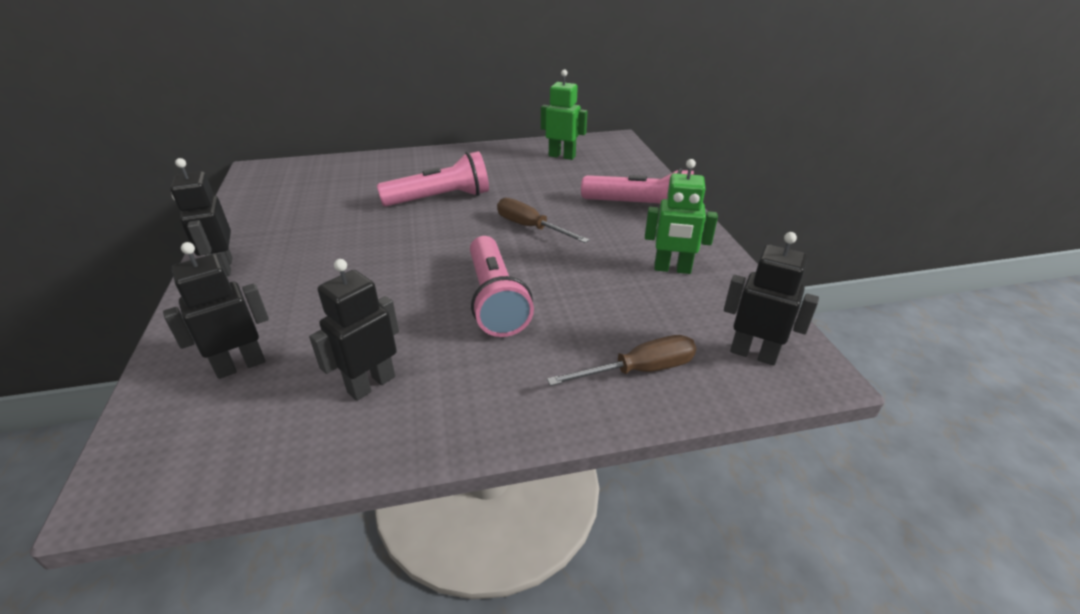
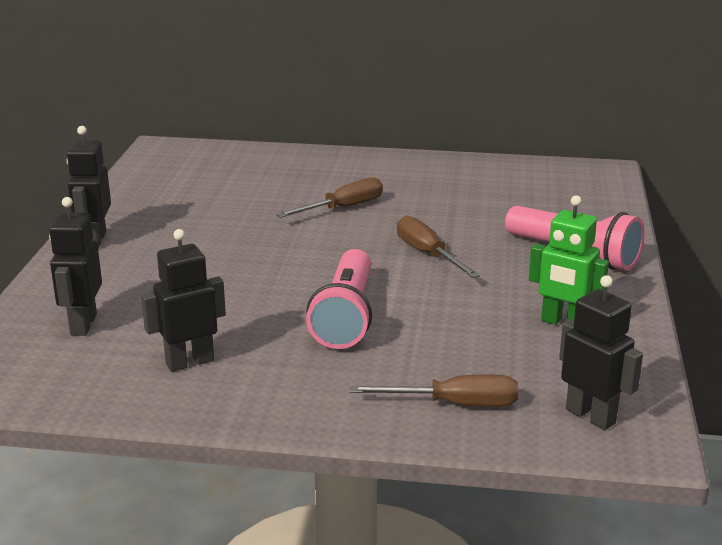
camera: 20 degrees right, 10 degrees down
(240, 365) = (83, 324): black robot -> black robot turned 75 degrees counterclockwise
(440, 198) = (343, 208): pink flashlight -> brown screwdriver
(562, 156) = (518, 181): green robot -> none

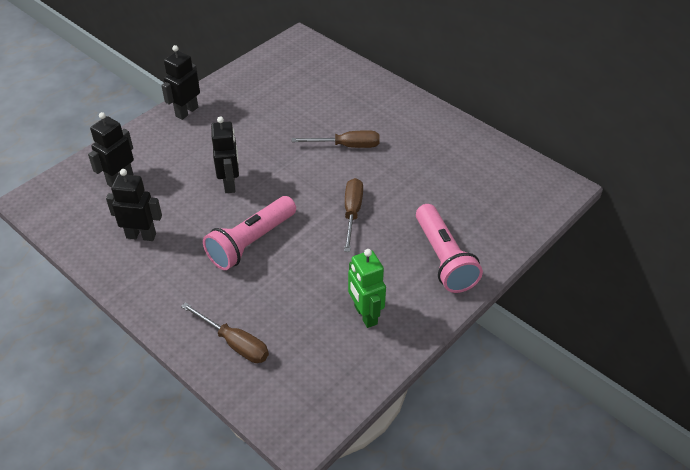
camera: 35 degrees right, 20 degrees up
(591, 416) = (295, 396): black robot -> black robot (230, 184)

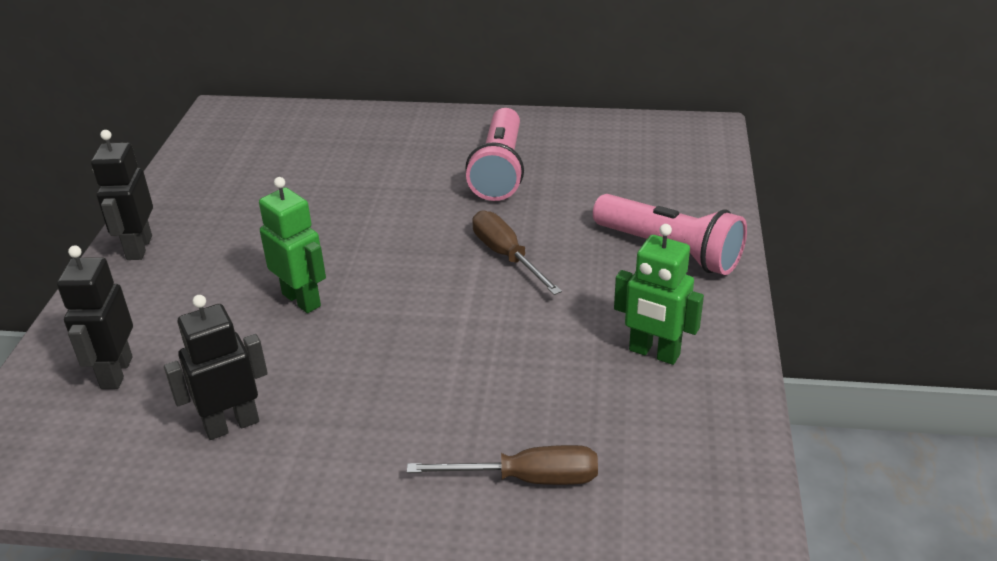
camera: 35 degrees left, 10 degrees down
(230, 184) = (302, 300): black robot -> green robot
(251, 242) = (411, 350): pink flashlight -> pink flashlight (499, 170)
(347, 146) = (416, 192): brown screwdriver -> none

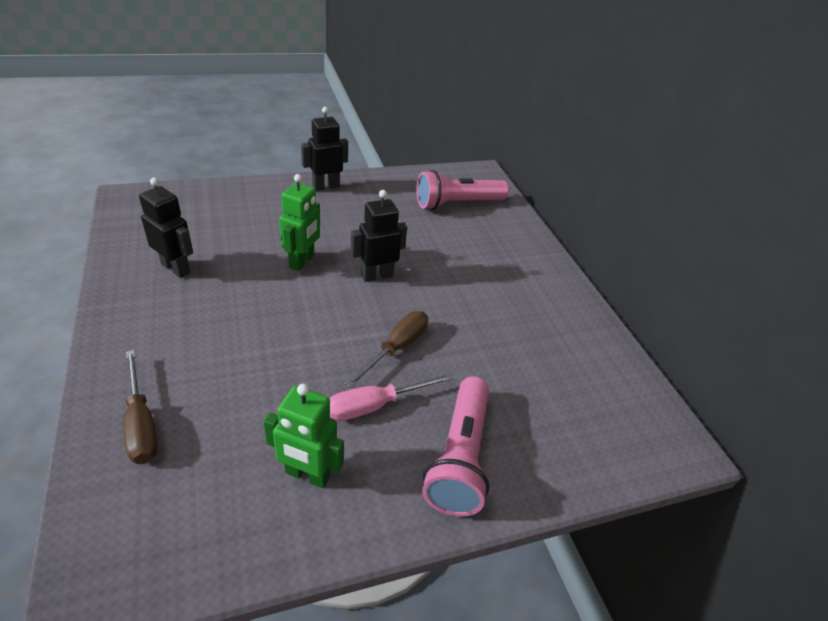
camera: 60 degrees right, 5 degrees up
(116, 373) = (212, 214): black robot -> black robot (377, 276)
(499, 170) = (506, 316): pink flashlight -> pink flashlight (457, 204)
(582, 288) = (375, 405): none -> pink screwdriver
(654, 353) = (307, 475): green robot -> green robot turned 75 degrees counterclockwise

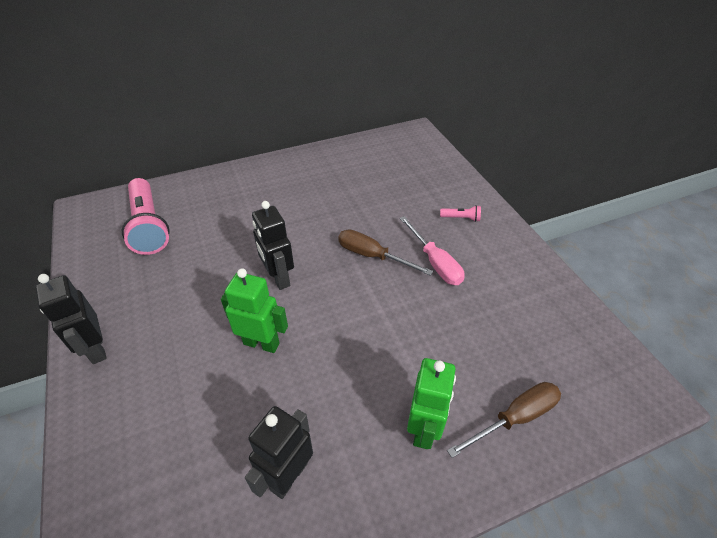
camera: 90 degrees left, 5 degrees up
(307, 475) = (509, 292): green robot -> green robot (424, 429)
(459, 456) = (461, 218): pink flashlight -> pink flashlight, size x0.41

